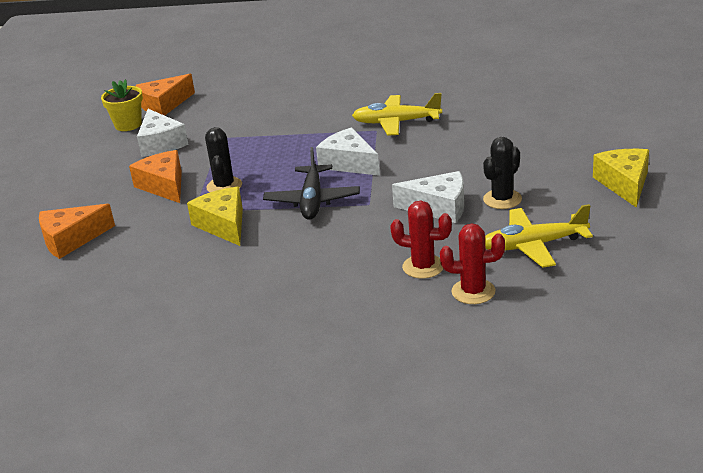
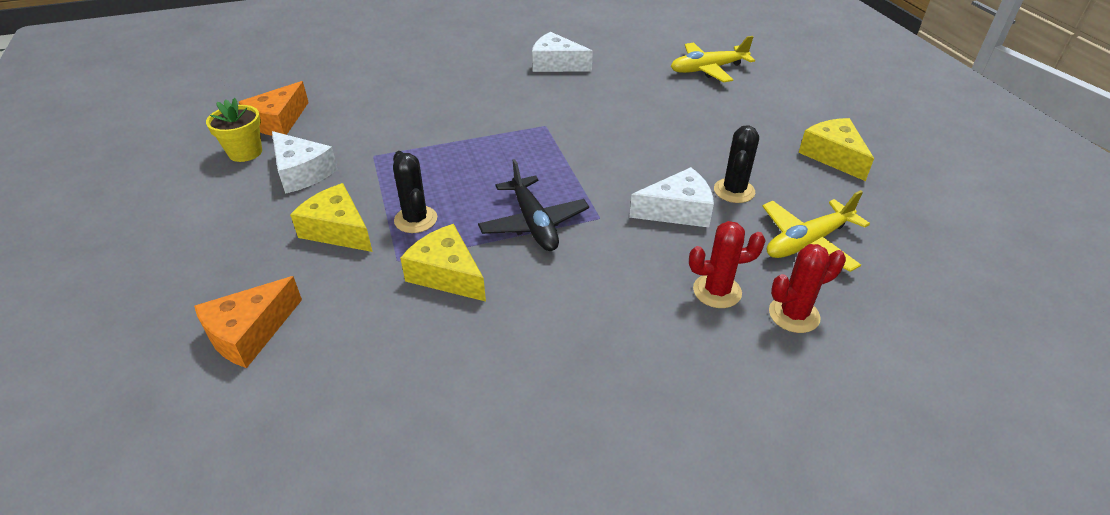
camera: 25 degrees left, 10 degrees up
(164, 186) = (338, 230): orange cheese -> yellow cheese
(349, 163) = (543, 169): white cheese -> white cheese (556, 64)
(396, 122) = (560, 114): yellow plane -> yellow plane (707, 69)

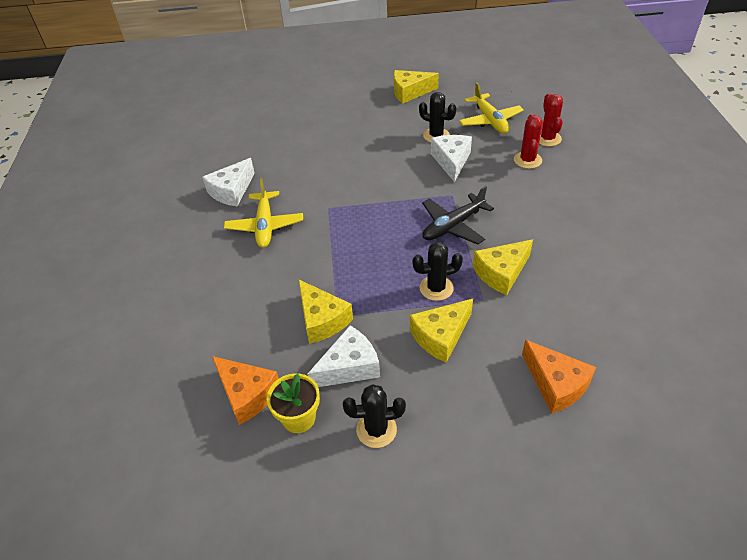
camera: 75 degrees left, 5 degrees up
(219, 199) = (376, 430): none -> black cactus
(367, 147) = (322, 319): none -> yellow cheese
(533, 224) = (453, 226): black plane -> black plane turned 150 degrees clockwise
(707, 69) = (282, 117): yellow plane -> yellow plane (265, 226)

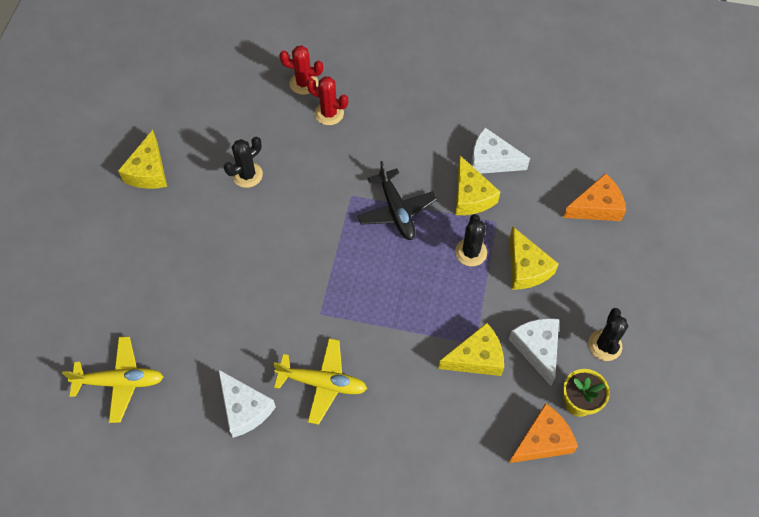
camera: 75 degrees left, 15 degrees up
(451, 161) = (298, 177): white cheese -> white cheese (491, 160)
(490, 121) = (247, 118): yellow plane -> yellow plane (120, 382)

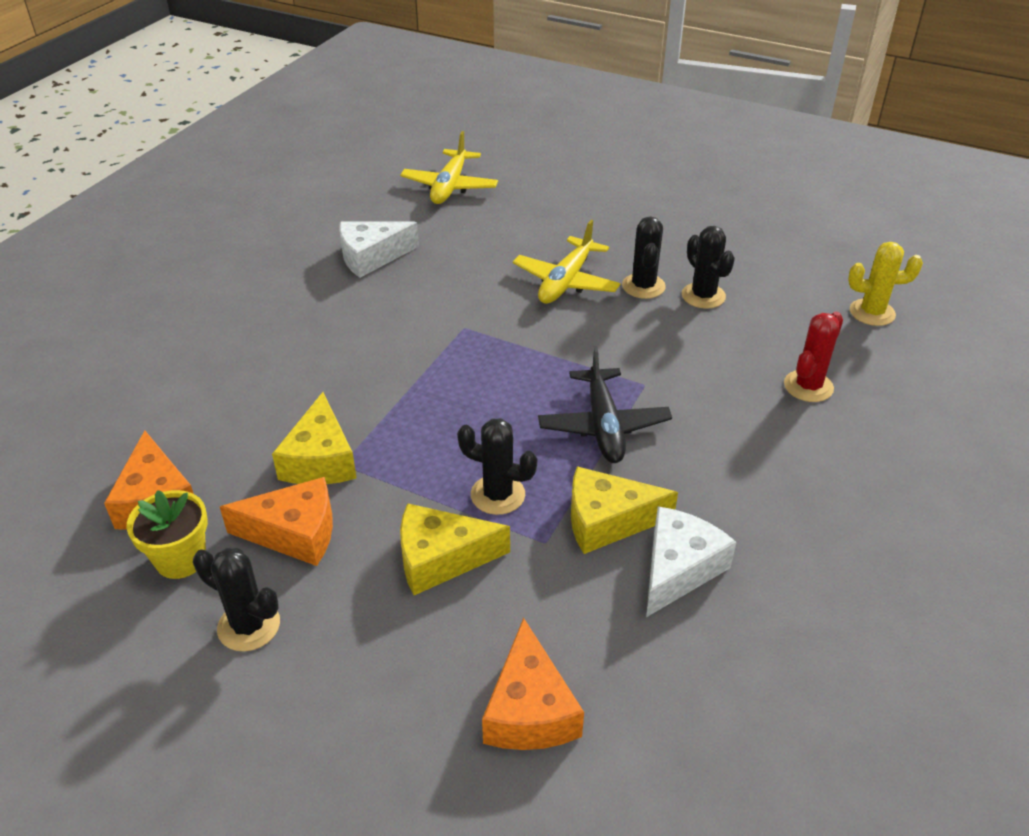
camera: 105 degrees right, 20 degrees down
(148, 171) = (725, 223): yellow cheese -> none
(244, 211) = (643, 286): none -> black cactus
(245, 84) = (872, 312): none -> yellow cactus
(304, 83) = (873, 369): red cactus -> none
(322, 383) = (367, 315): yellow plane -> yellow plane (566, 282)
(396, 211) = (603, 426): black plane -> black plane turned 90 degrees counterclockwise
(537, 348) = (294, 533): white cheese -> orange cheese

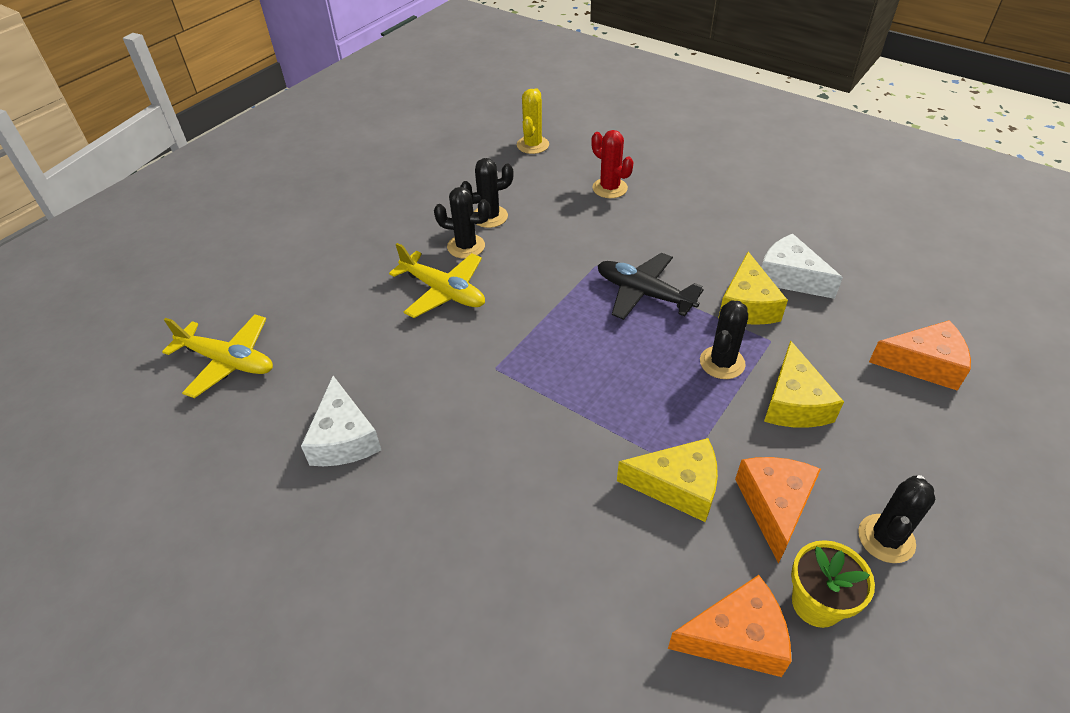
camera: 80 degrees left, 5 degrees up
(603, 426) = (644, 293): black plane -> black plane turned 150 degrees counterclockwise

